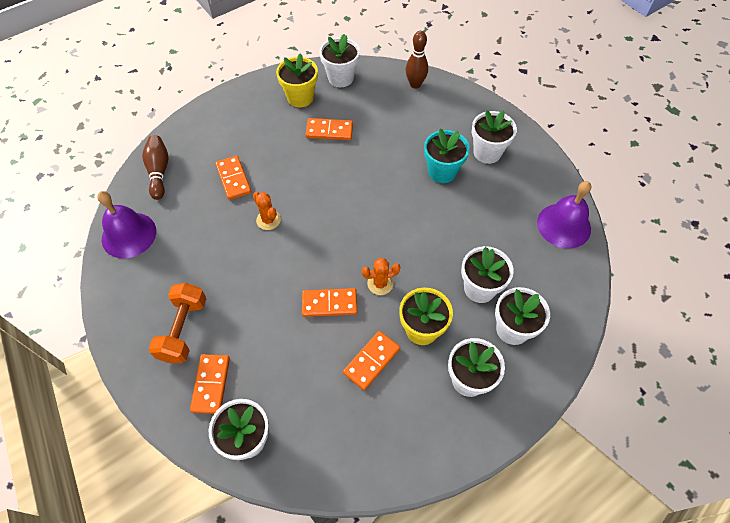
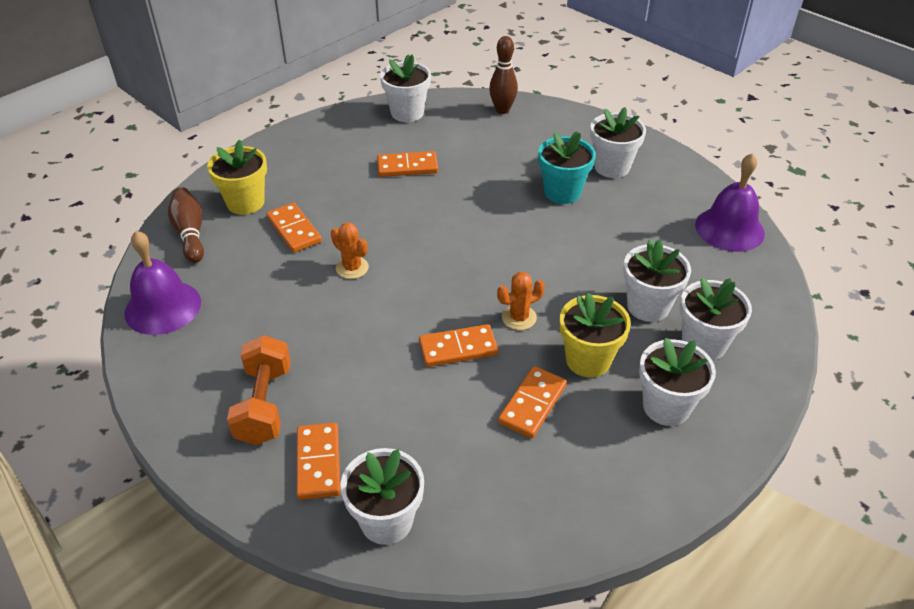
camera: 10 degrees left, 15 degrees down
(300, 97) = (361, 137): yellow flower pot -> yellow flower pot (245, 202)

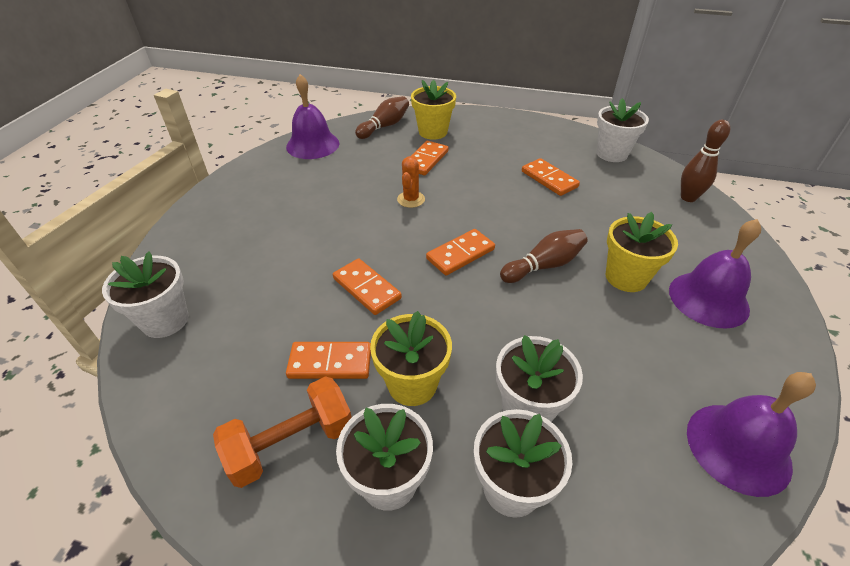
camera: 60 degrees right, 0 degrees up
(264, 405) = (251, 217): orange dumbbell -> orange dumbbell (291, 443)
(318, 463) = (209, 263): orange domino -> orange domino (460, 254)
(516, 227) = (544, 265): none -> brown bowling pin
(519, 318) = (431, 312): orange cactus -> none
(562, 192) = (626, 277): turquoise flower pot -> yellow flower pot
(612, 167) = (708, 299): white flower pot -> purple bell

